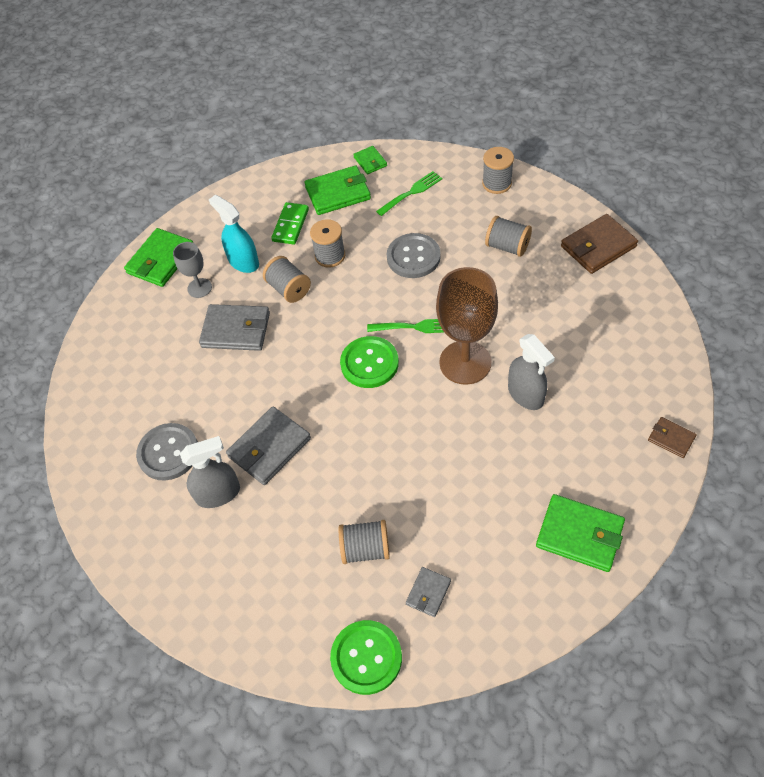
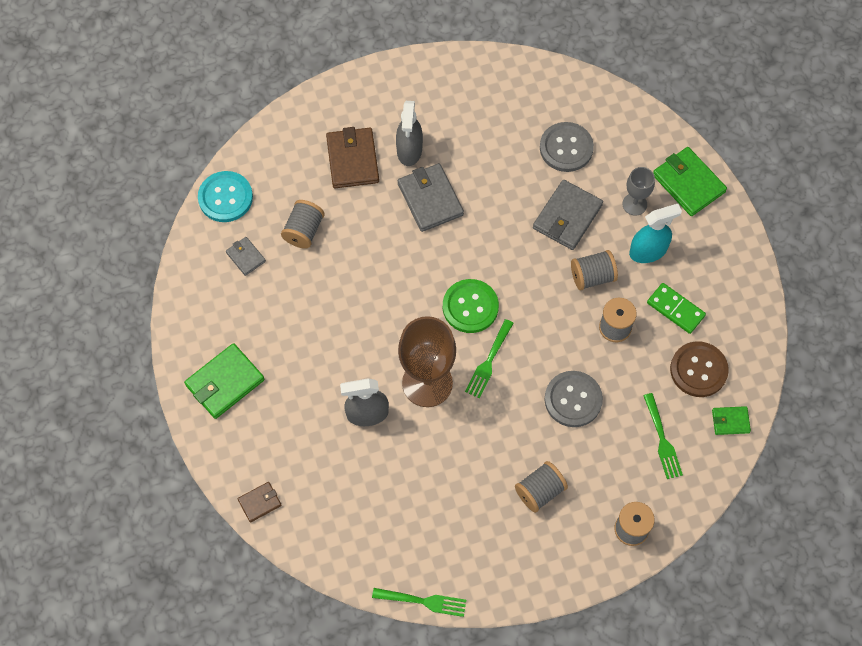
camera: 110 degrees right, 10 degrees up
(168, 453) = (467, 128): grey button -> grey button (566, 148)
(338, 193) = (698, 370): green wallet -> brown button
(366, 657) = (225, 198): green button -> turquoise button
(598, 246) = (493, 576): brown wallet -> brown wallet (352, 160)
(655, 280) = (423, 601): none -> green fork

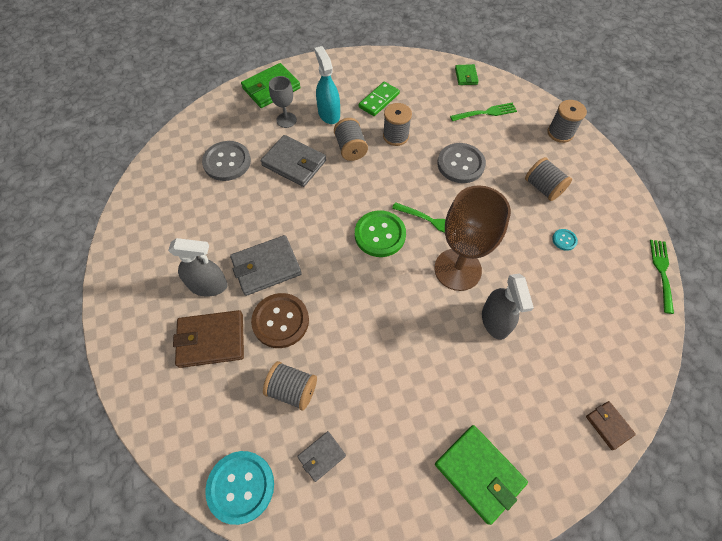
camera: 90 degrees left, 5 degrees down
(465, 502) = (564, 240): none -> turquoise button
(698, 370) = (428, 90): brown button -> brown button (280, 321)

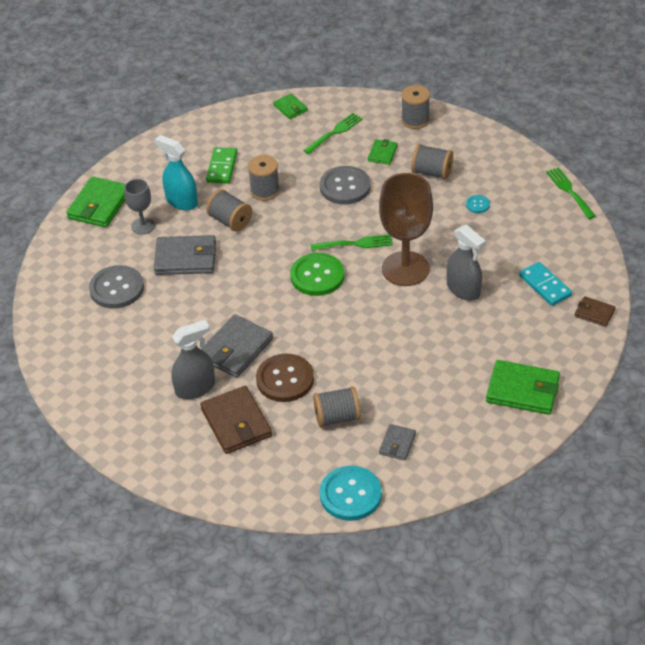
camera: 30 degrees left, 15 degrees down
(211, 340) = (236, 422): brown wallet -> brown wallet turned 75 degrees counterclockwise
(512, 149) = (382, 153): none -> green wallet
(576, 362) = (545, 286): none -> turquoise domino

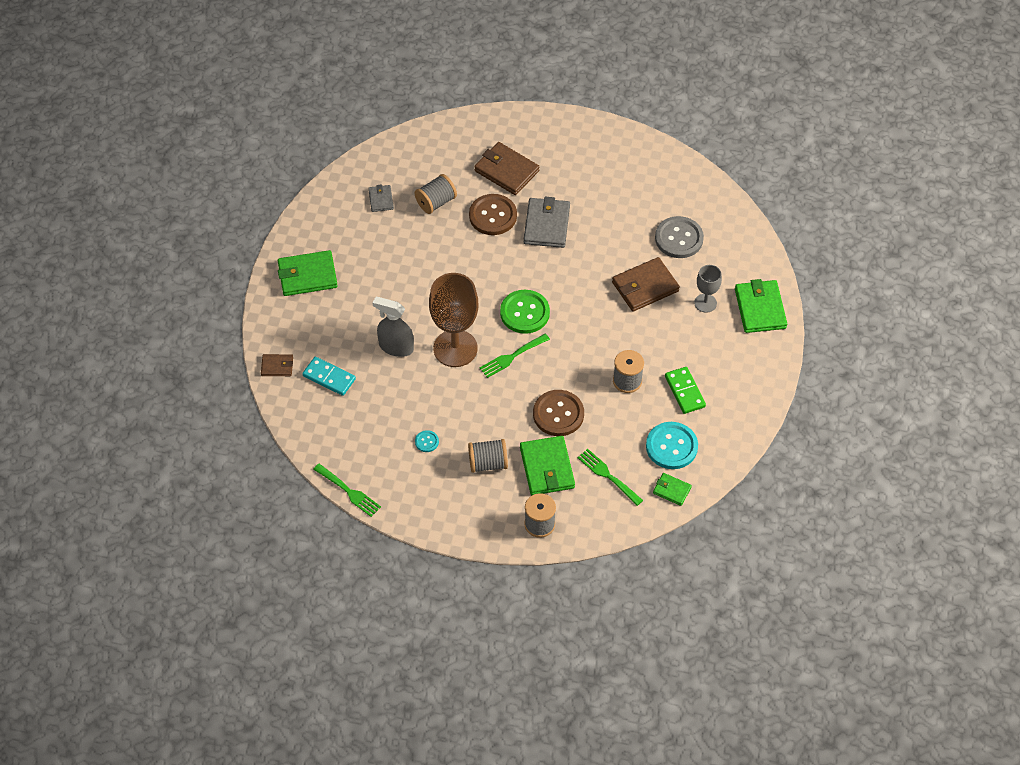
camera: 150 degrees right, 10 degrees up
(181, 201) = (692, 341): turquoise spray bottle -> none
(185, 258) = (645, 287): grey wallet -> brown wallet
(195, 388) = (554, 184): grey spray bottle -> none
(230, 221) = (635, 337): grey spool -> none
(334, 132) = (608, 476): green fork -> green fork turned 120 degrees clockwise
(345, 187) = (558, 414): grey button -> brown button
(350, 494) = (394, 153): turquoise button -> turquoise button (671, 446)
(382, 153) = (547, 468): green wallet -> green wallet, size x1.84

